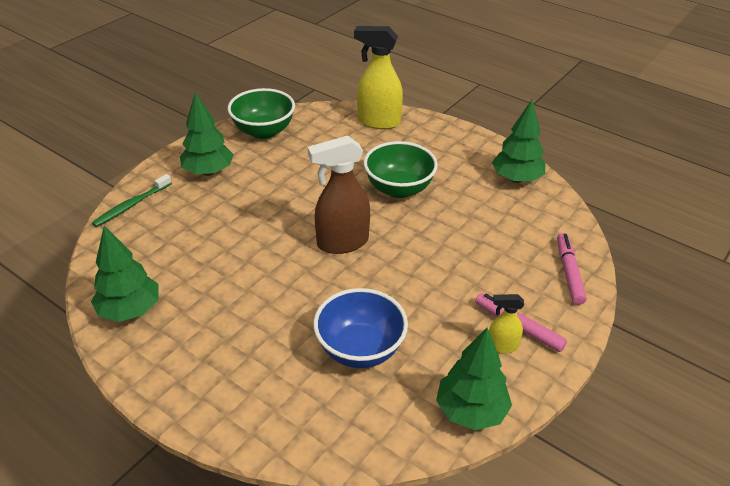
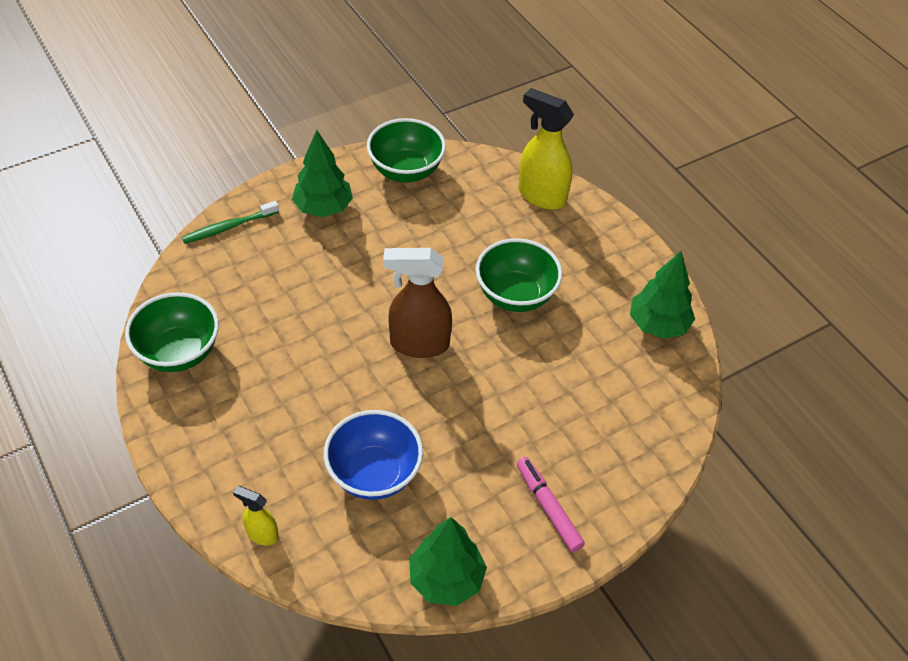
camera: 20 degrees right, 10 degrees up
(130, 310) = (179, 352): green tree -> green bowl
(502, 346) = (517, 523): yellow spray bottle -> yellow spray bottle (262, 534)
(569, 272) = (643, 464): pink marker -> none

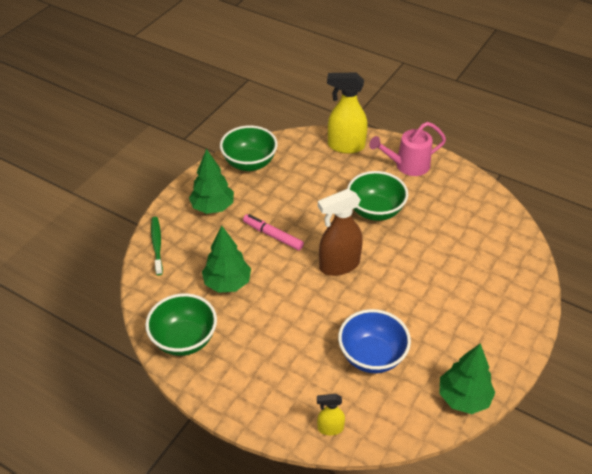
camera: 25 degrees left, 5 degrees down
(229, 227) = (157, 245): green toothbrush -> green toothbrush turned 135 degrees clockwise
(548, 507) = (489, 326): pink marker -> pink marker (273, 235)
(602, 253) = (407, 165): none -> pink watering can
(658, 325) = (470, 193): green tree -> green tree (227, 283)

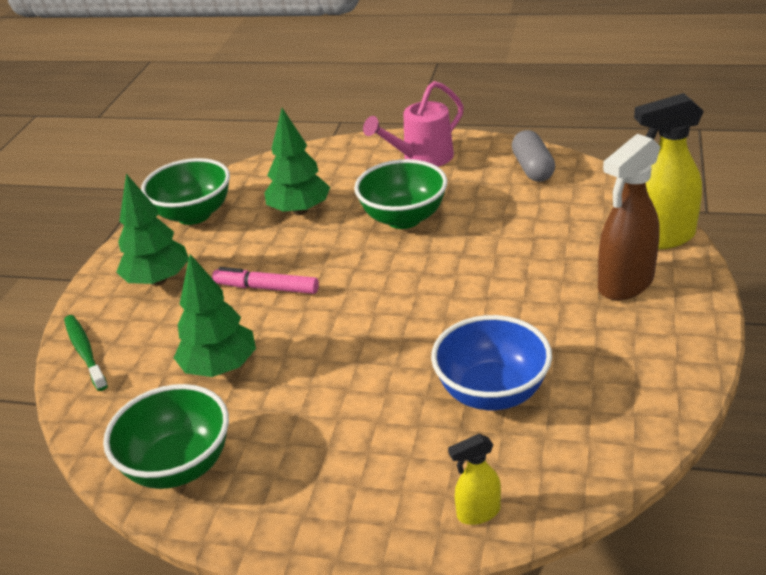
camera: 15 degrees left, 10 degrees down
(339, 265) = (383, 295): brown spray bottle -> brown spray bottle (625, 284)
(345, 146) = (325, 160): yellow spray bottle -> yellow spray bottle (661, 238)
(463, 398) = (658, 402): green tree -> green tree (300, 210)
(474, 199) = (532, 168): none -> grey capsule

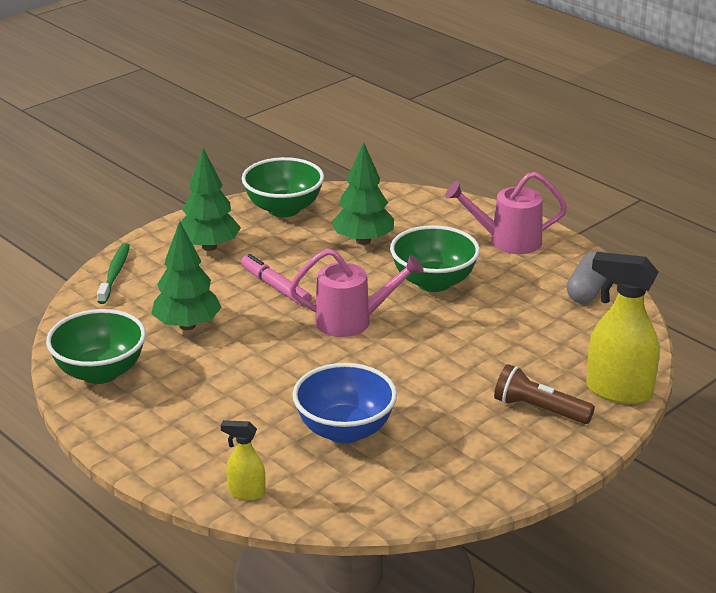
camera: 30 degrees right, 5 degrees down
(375, 285) = (352, 321): none -> pink watering can
(625, 284) = (539, 409): brown spray bottle -> brown flashlight

